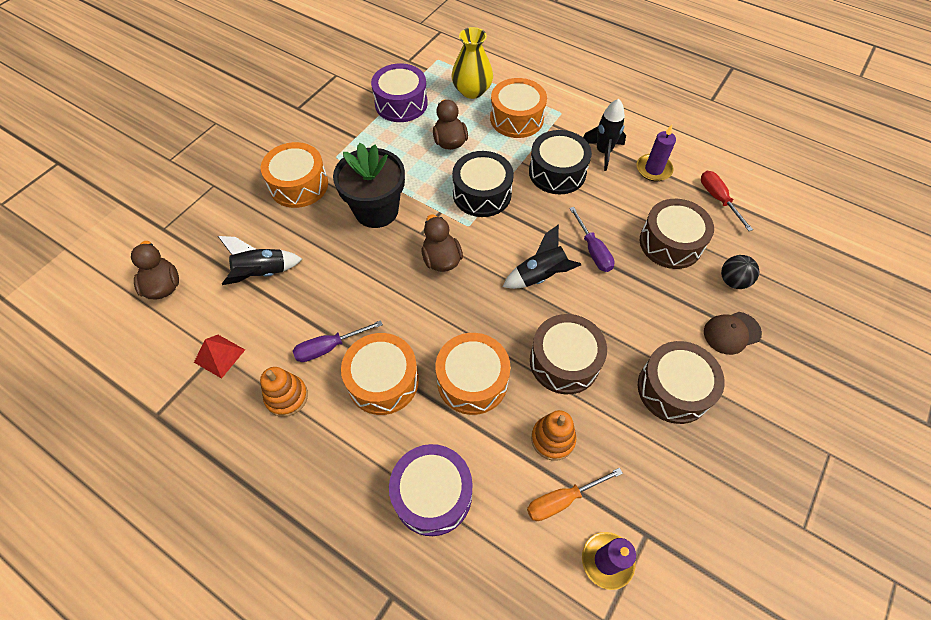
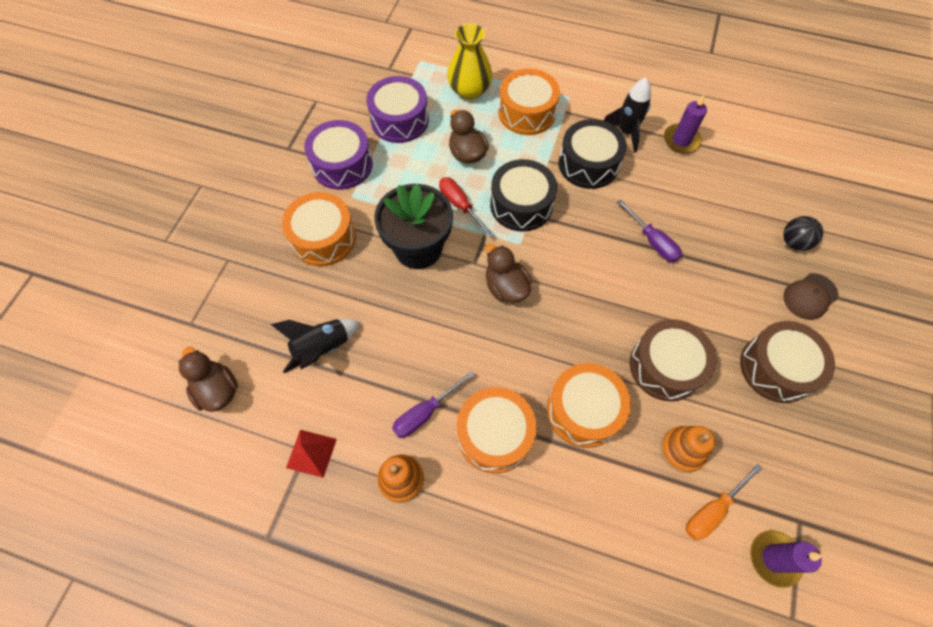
camera: 15 degrees left, 5 degrees up
(432, 494) = (587, 540): purple drum -> purple drum (342, 165)
(540, 276) = (611, 281): black rocket -> none
(670, 243) = (723, 216): brown drum -> none
(718, 199) = (752, 159): red screwdriver -> red screwdriver (460, 206)

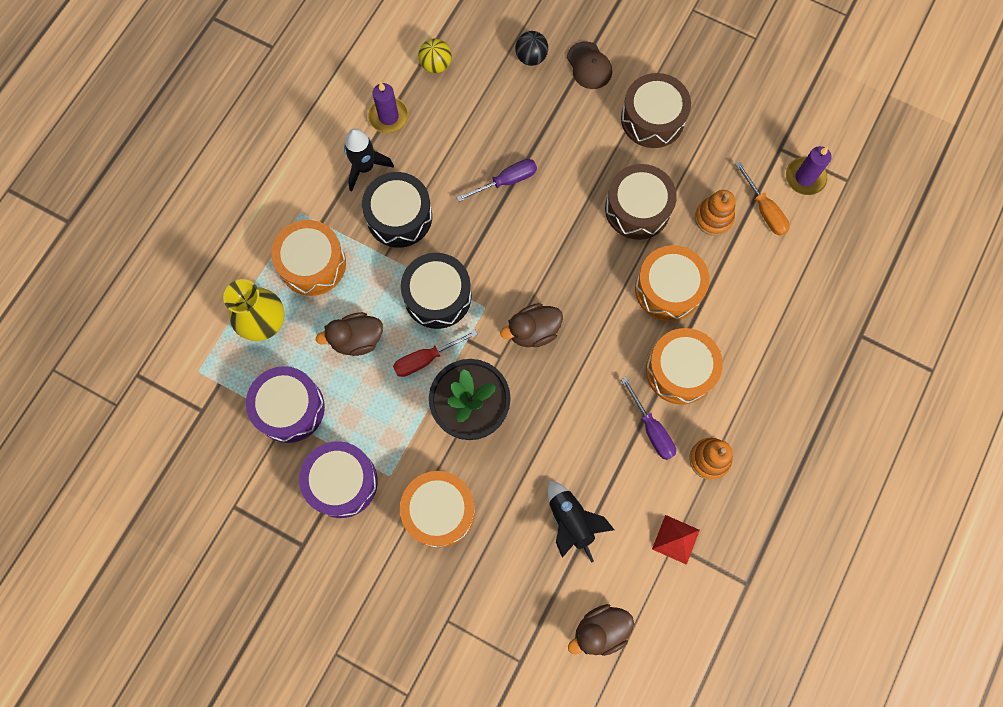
camera: 80 degrees left, 10 degrees up
(748, 166) = (436, 65): none -> yellow ball

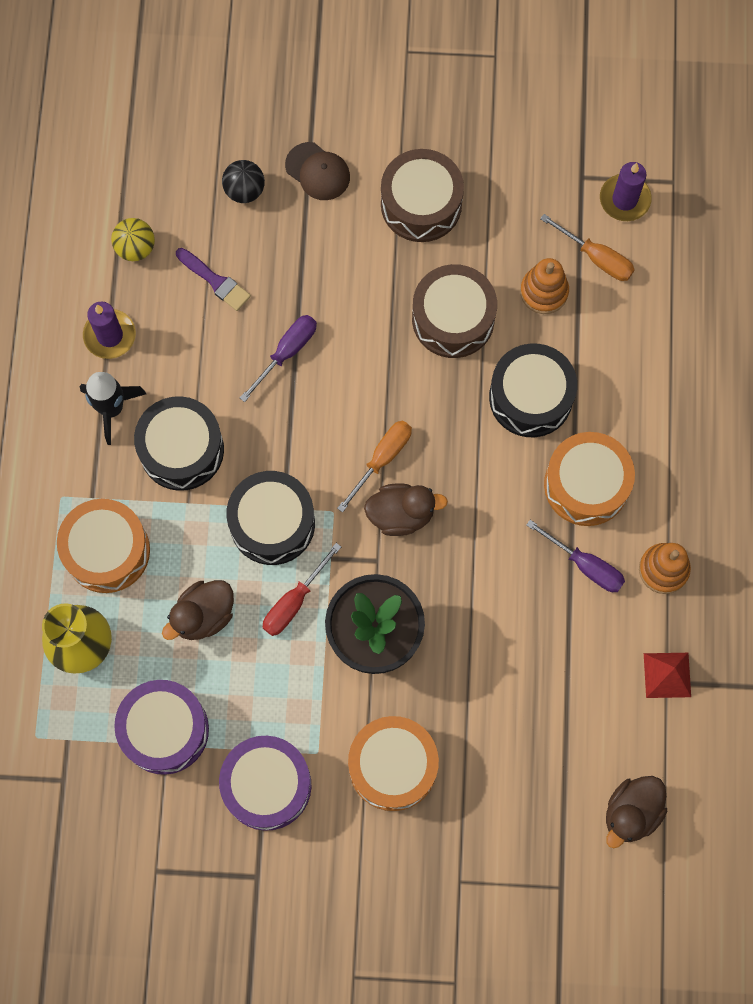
camera: 25 degrees left, 0 degrees up
(480, 111) = (215, 281): none -> purple brush
(533, 331) = (401, 514): brown duck -> brown duck turned 135 degrees counterclockwise
(538, 285) = (382, 459): none -> orange screwdriver
(571, 521) = (544, 709): black rocket -> none
(668, 289) = (530, 397): orange drum -> black drum

